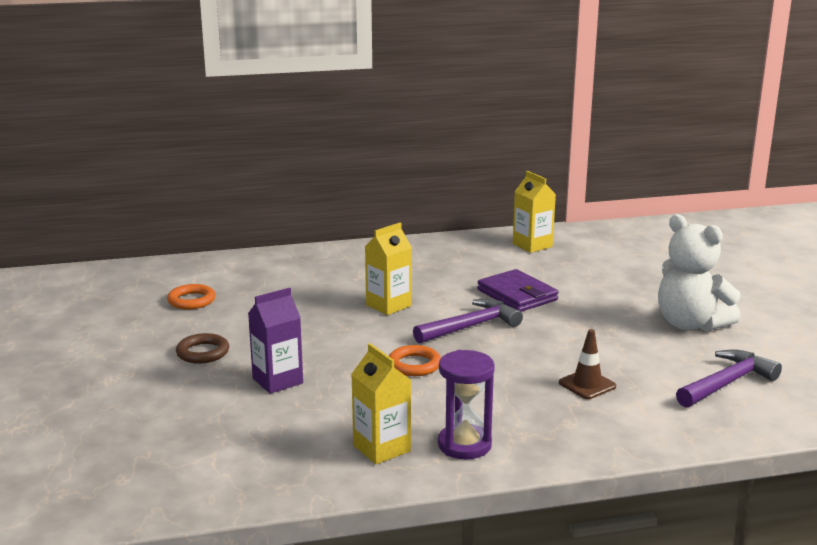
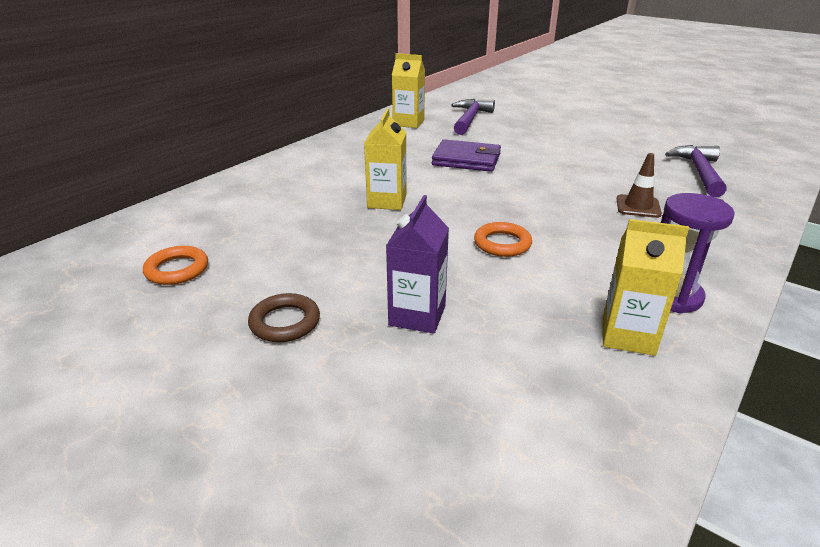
camera: 40 degrees left, 10 degrees up
(470, 327) = (481, 195): purple hammer -> purple hammer (470, 119)
(690, 324) = (603, 143): white teddy bear -> none

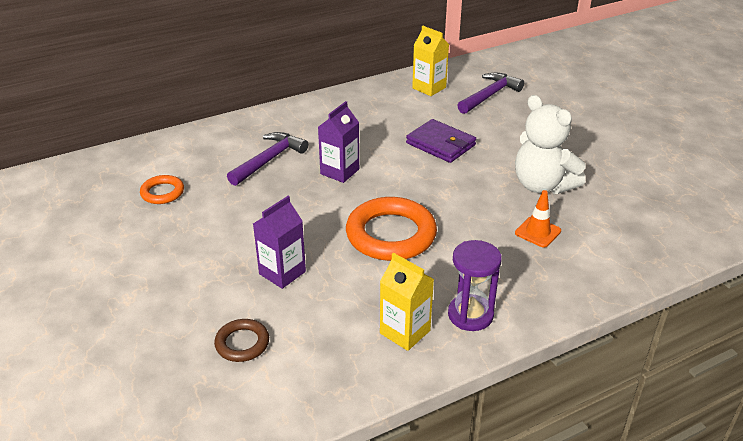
camera: 25 degrees right, 5 degrees up
(285, 322) = (200, 252): brown ring -> brown ring (242, 343)
(387, 201) = (339, 171): yellow carton -> purple carton
(502, 243) = (391, 234): orange ring -> orange ring, size x1.95
(595, 171) = (542, 185): none -> white teddy bear
(638, 206) = (537, 232): brown traffic cone -> orange traffic cone
(699, 172) = (640, 212): purple hammer -> purple hammer (269, 160)

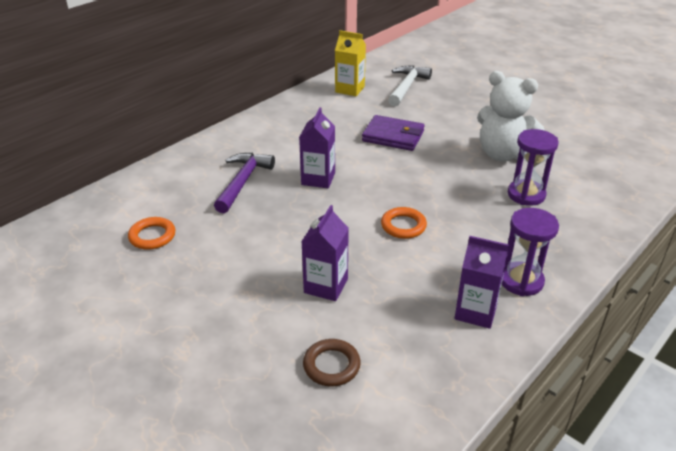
camera: 20 degrees left, 0 degrees up
(391, 234) = (403, 226): orange ring -> orange ring, size x0.51
(405, 332) = (475, 312): yellow carton -> purple carton
(489, 95) = (406, 87): purple hammer -> white hammer
(537, 232) = (526, 195): orange traffic cone -> purple hourglass

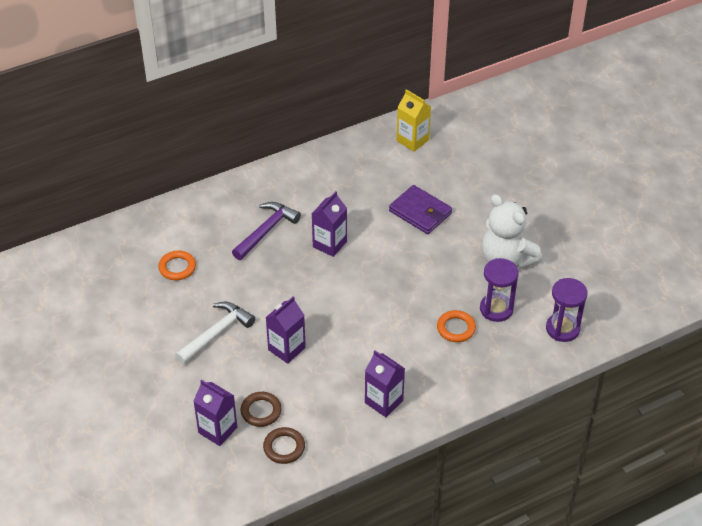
camera: 20 degrees right, 10 degrees up
(284, 407) = (217, 430): none -> purple carton
(387, 403) = (284, 447): none -> brown ring
(403, 226) = (374, 311): orange ring -> orange ring (456, 328)
(406, 87) = (470, 150): white hammer -> white hammer (216, 333)
(521, 281) = (434, 387): purple hourglass -> purple hourglass (562, 329)

